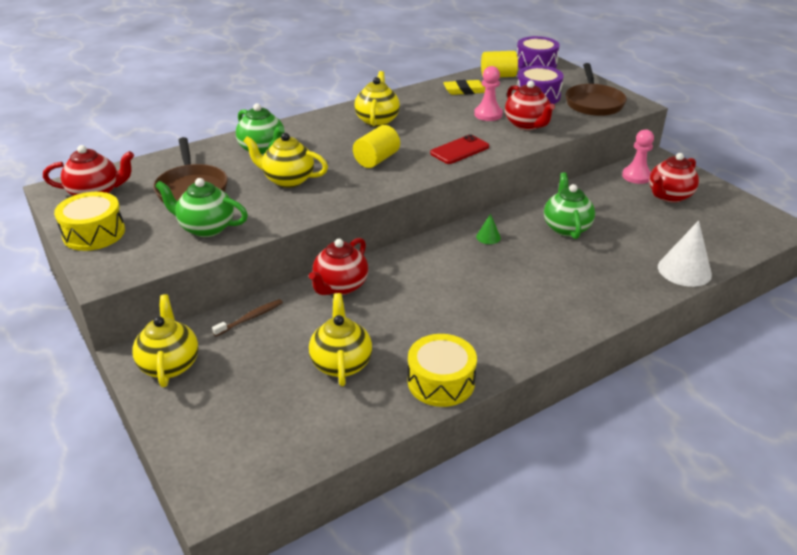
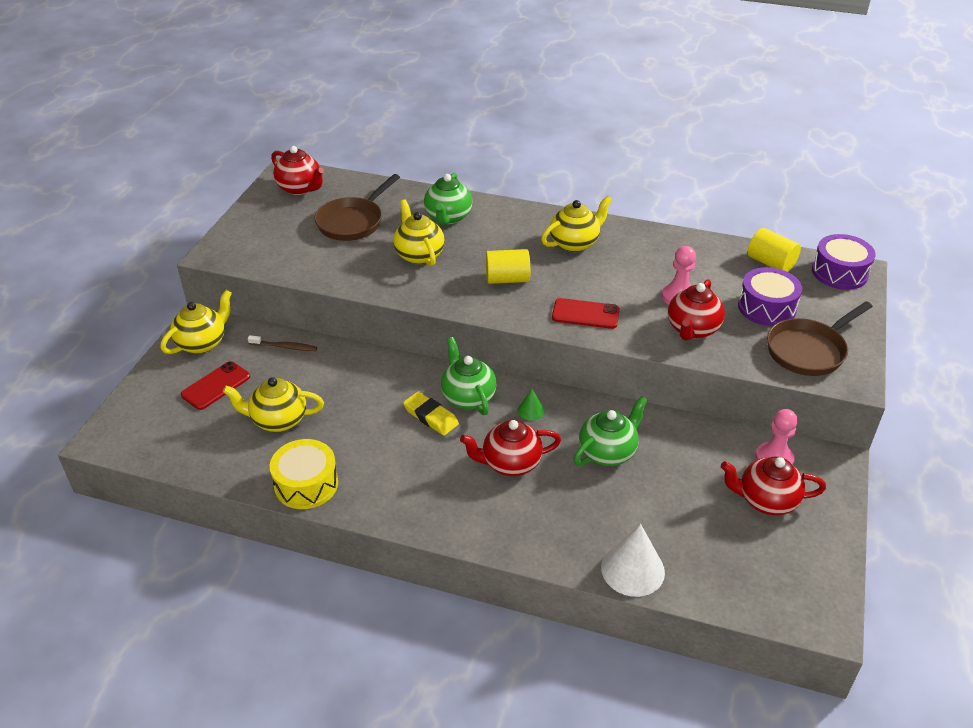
camera: 50 degrees right, 5 degrees up
(94, 233) = (254, 219): yellow drum -> none
(206, 228) = (311, 258): green teapot -> green teapot (468, 397)
(243, 382) = (216, 386): none -> red phone
(340, 286) = (367, 367): red teapot -> red teapot (510, 463)
(341, 363) = (278, 420): yellow teapot -> yellow teapot turned 135 degrees counterclockwise
(465, 90) = (706, 259): yellow eraser -> yellow eraser (430, 416)

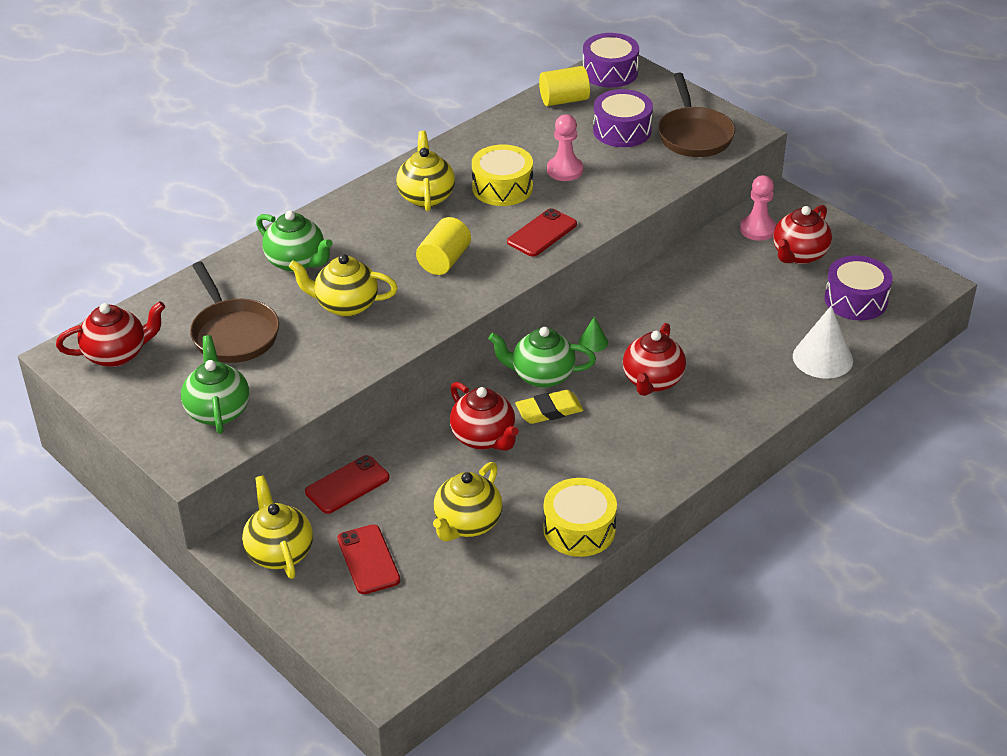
camera: 60 degrees left, 0 degrees up
(284, 347) = (347, 485): brown toothbrush -> red phone
(608, 452) = (682, 317): green teapot -> green teapot (218, 411)
(622, 274) = (502, 187): none -> yellow drum
(692, 330) = (616, 182): red teapot -> red teapot (484, 438)
(740, 566) = (856, 300): none -> purple drum

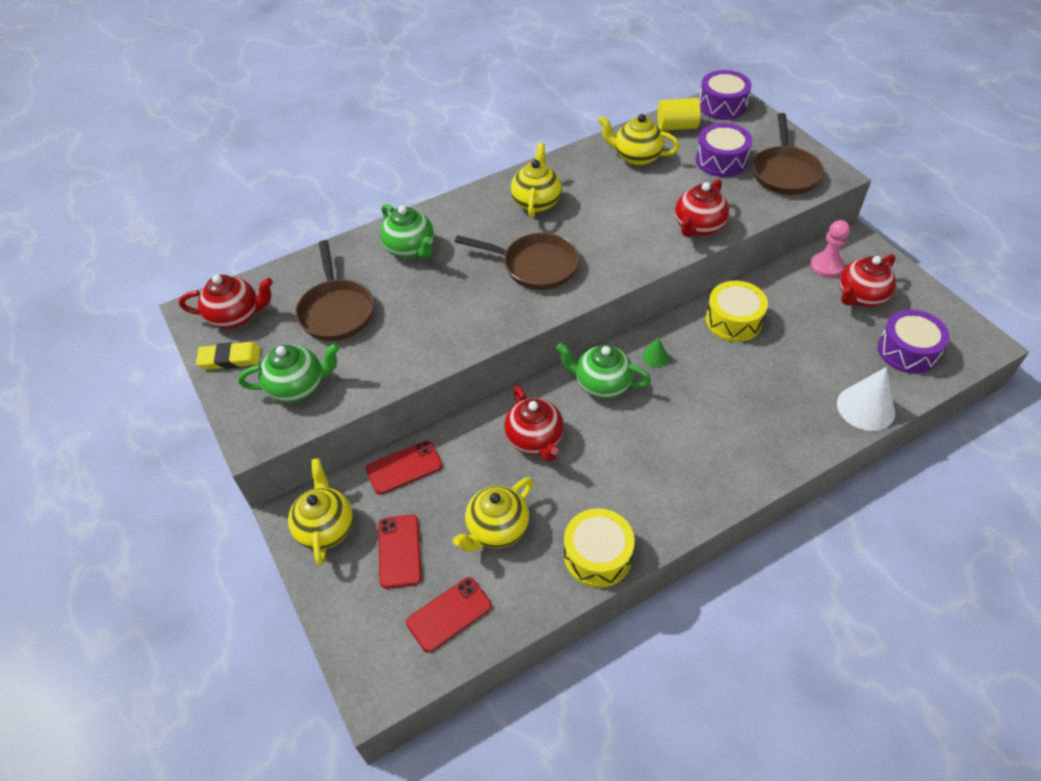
camera: 15 degrees right, 10 degrees up
(218, 411) = (298, 387): green teapot -> green teapot turned 75 degrees clockwise
(345, 305) = (438, 297): yellow teapot -> yellow teapot (636, 157)
(444, 261) = (535, 266): yellow cylinder -> brown pan
(502, 187) = (604, 202): yellow drum -> yellow drum (733, 320)
(542, 233) = (627, 251): red phone -> red phone (449, 614)
(549, 410) = (600, 421): yellow eraser -> yellow eraser (230, 359)
(565, 170) = (662, 192): pink pawn -> none
(652, 381) = (700, 406): red teapot -> red teapot (698, 227)

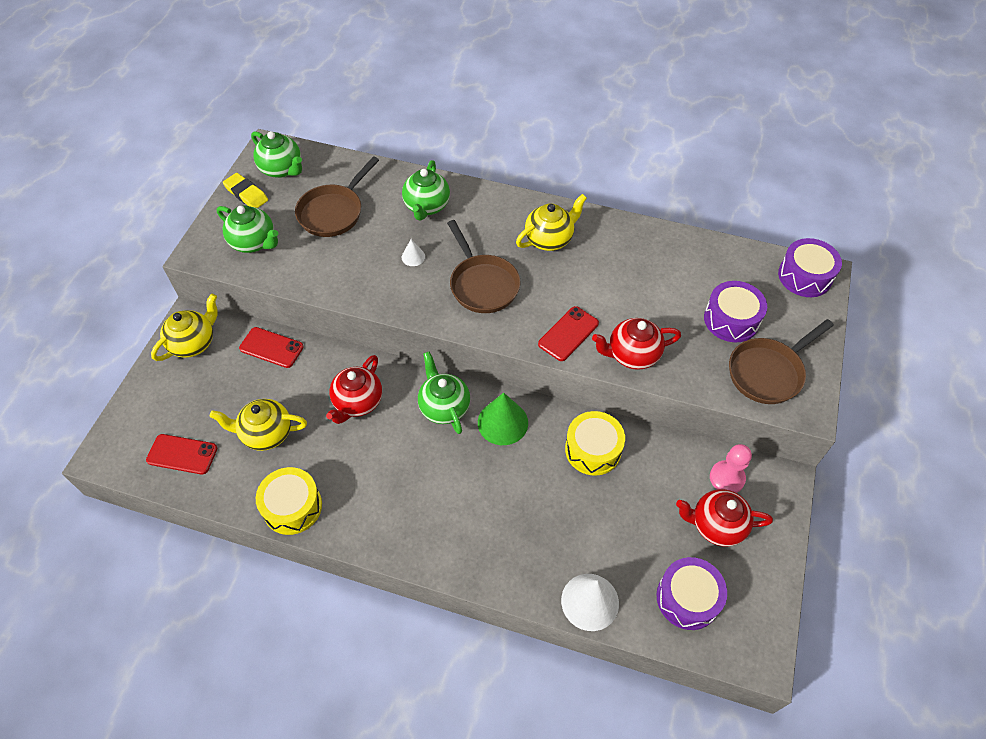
camera: 45 degrees right, 5 degrees up
(236, 316) = (282, 169): red teapot -> green teapot
(399, 551) = (207, 393): red phone -> red phone (568, 334)
(454, 289) = (413, 257): none -> white cone
(636, 157) = (669, 263): yellow teapot -> none
(655, 357) = (502, 422): green cone -> green cone, size x2.01
(677, 127) = (739, 264): yellow cylinder -> none

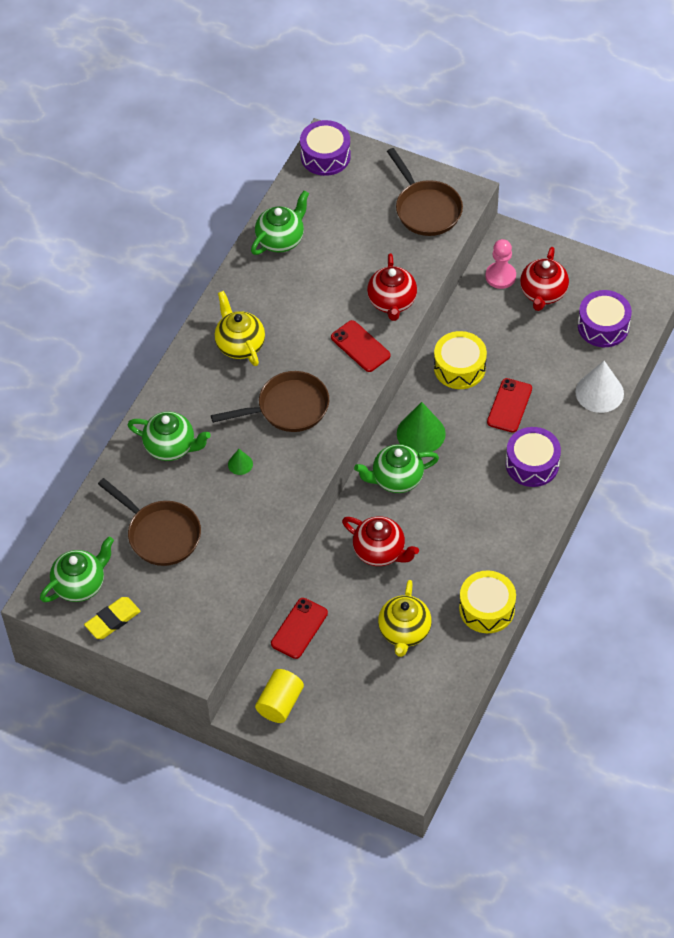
camera: 80 degrees left, 0 degrees up
(182, 454) = (417, 705): red phone -> red phone (509, 405)
(194, 343) = (280, 703): yellow teapot -> yellow cylinder
(254, 242) = (190, 610): green teapot -> green teapot (281, 239)
(413, 257) = (240, 464): white cone -> green cone
(731, 319) = (365, 221): purple drum -> purple drum (532, 464)

